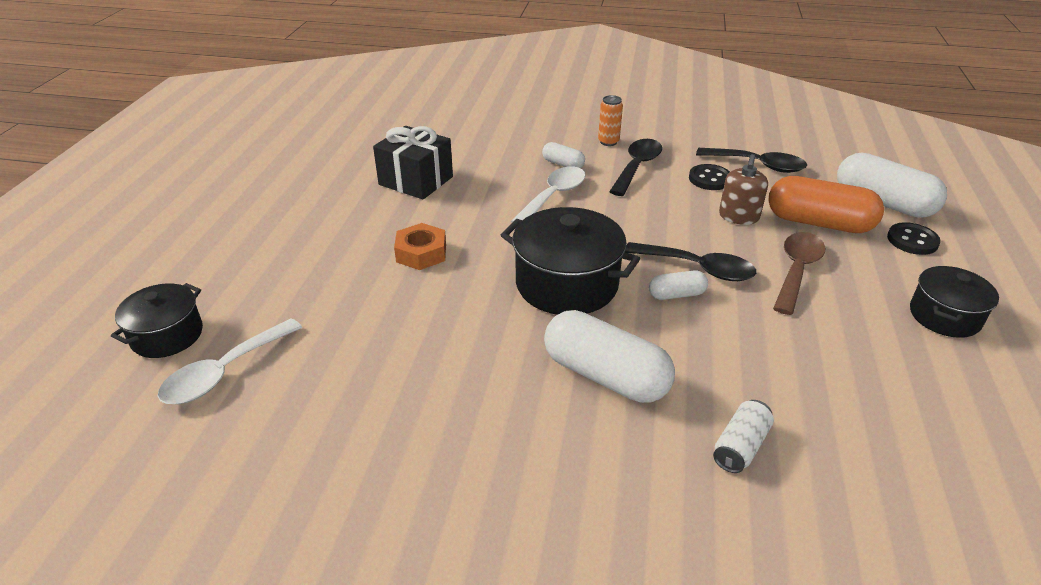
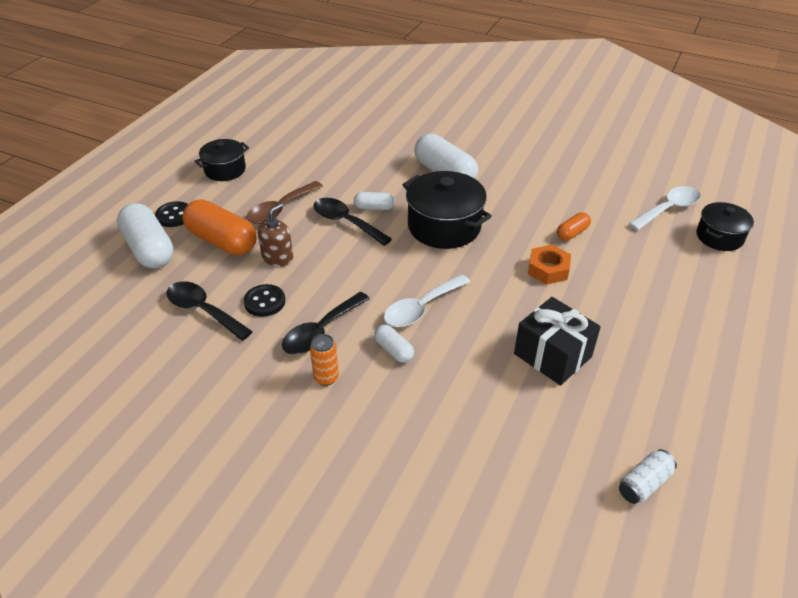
camera: 165 degrees left, 5 degrees up
(387, 305) = (572, 233): none -> orange capsule
(740, 446) = (395, 138): white can -> white can (644, 484)

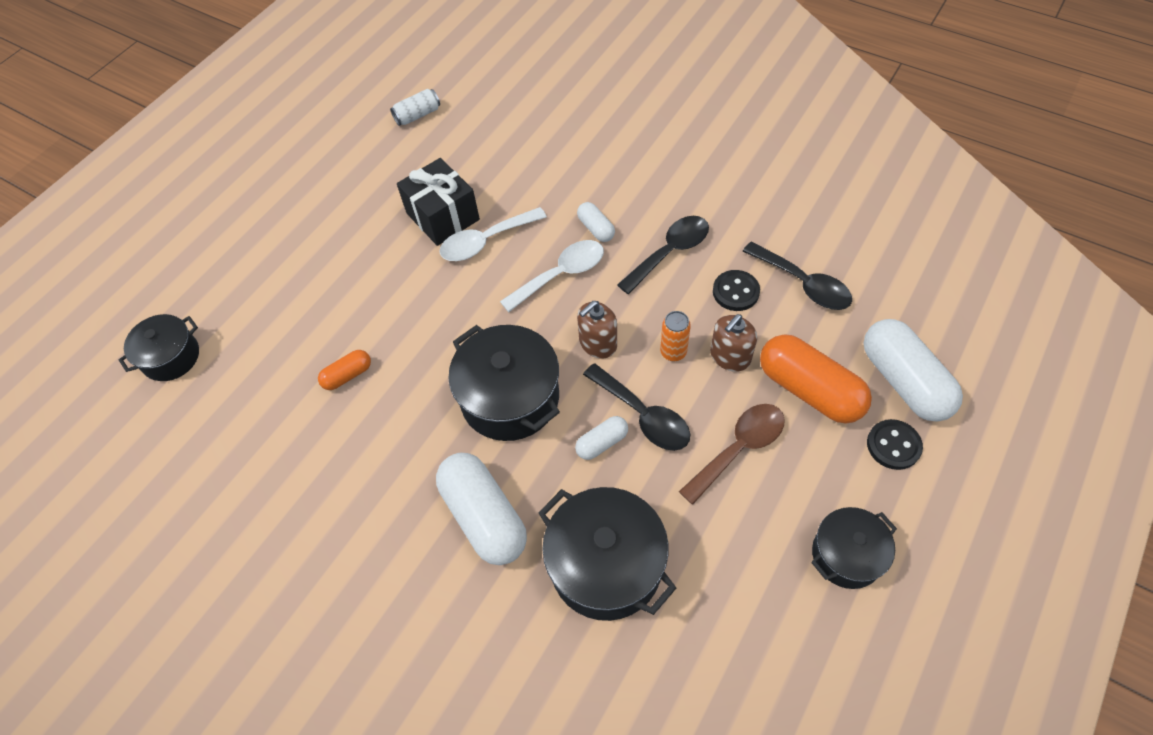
camera: 170 degrees left, 15 degrees up
(326, 378) = (662, 204): orange can -> orange can (673, 352)
(367, 160) = (606, 565): none -> black pot
(374, 207) = (602, 443): white capsule -> white capsule turned 45 degrees counterclockwise
(382, 261) = (597, 343): none -> brown soap dispenser
(548, 269) = (403, 319): orange nut -> none
(668, 209) = (198, 412): white spoon -> white spoon (485, 241)

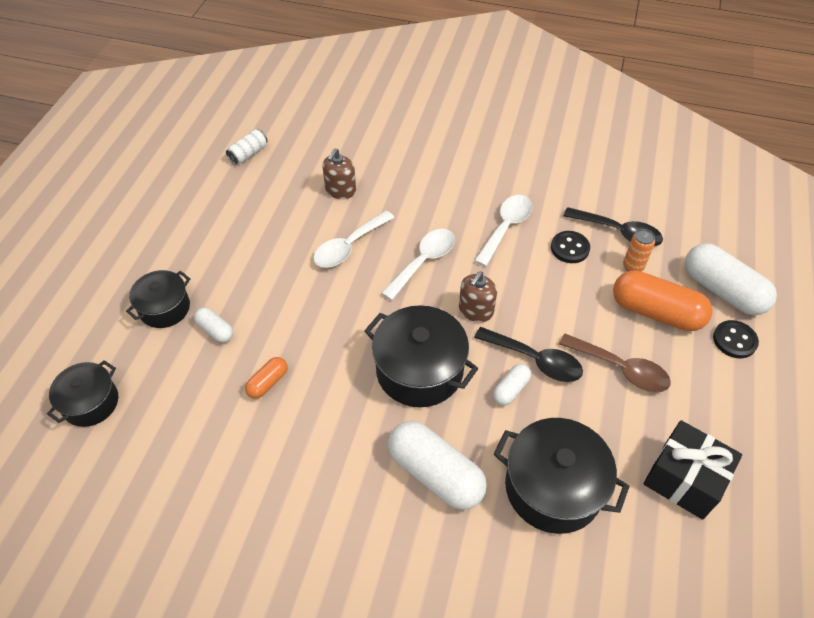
camera: 20 degrees left, 5 degrees down
(443, 216) = (303, 233): black gift -> black gift (684, 479)
(596, 228) = (438, 219): white capsule -> white capsule (215, 330)
(670, 252) = (506, 227): black spoon -> white spoon
(673, 352) = (539, 305): orange can -> orange can (633, 266)
(730, 356) = (585, 299): brown soap dispenser -> brown soap dispenser (340, 190)
(739, 448) = (621, 369): brown spoon -> brown spoon turned 90 degrees clockwise
(846, 555) = (734, 432): black pot -> black pot (164, 308)

